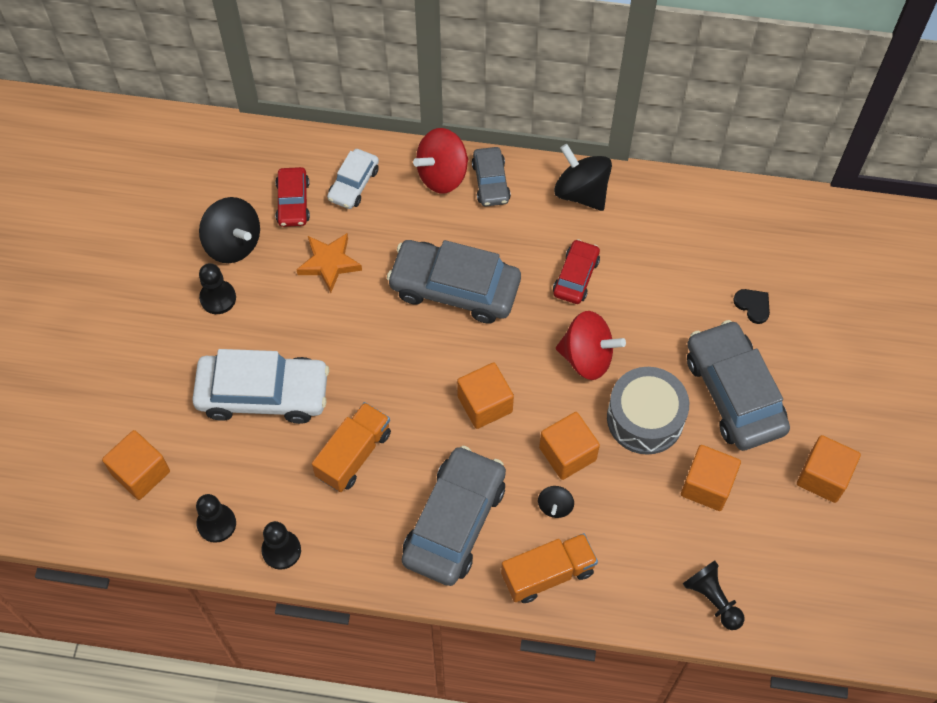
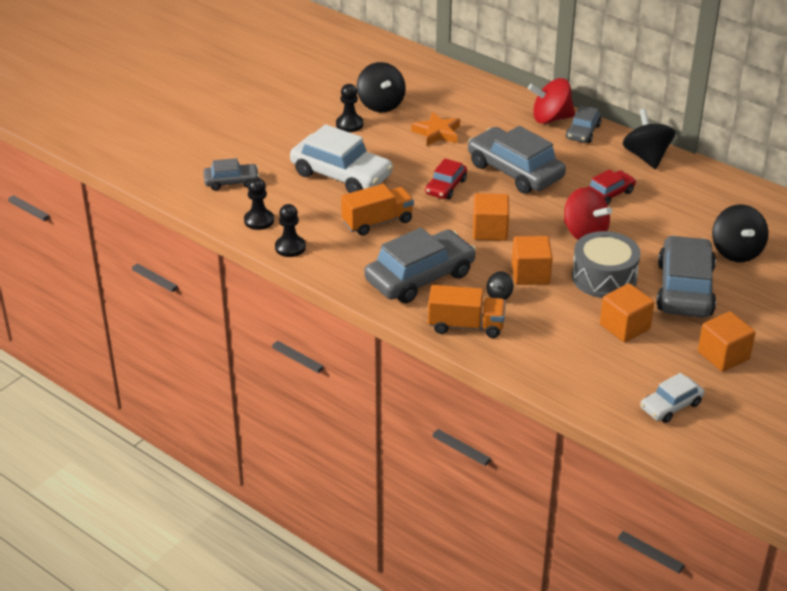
camera: 30 degrees right, 25 degrees down
(141, 473) = (231, 182): orange cube -> grey car
(293, 202) = (436, 99): red car -> red car (446, 187)
(353, 184) = (485, 104): white car -> white car (671, 406)
(712, 599) = (581, 384): black pawn -> none
(753, 305) = (736, 251): black heart -> black spinning top

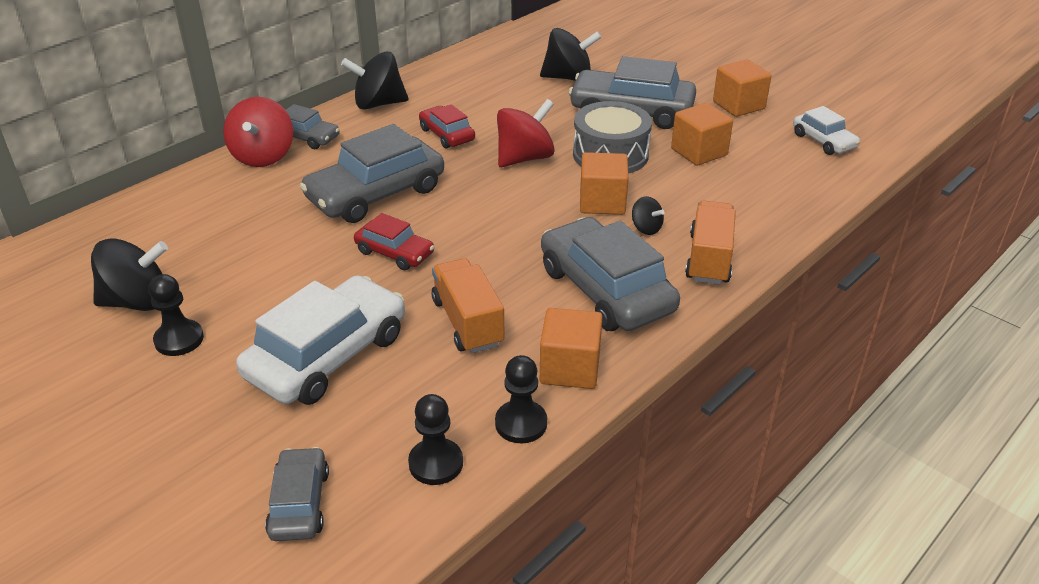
camera: 85 degrees left, 0 degrees up
(437, 133) = (251, 251): orange star -> none
(490, 230) = (506, 224): orange cube -> orange cube (570, 368)

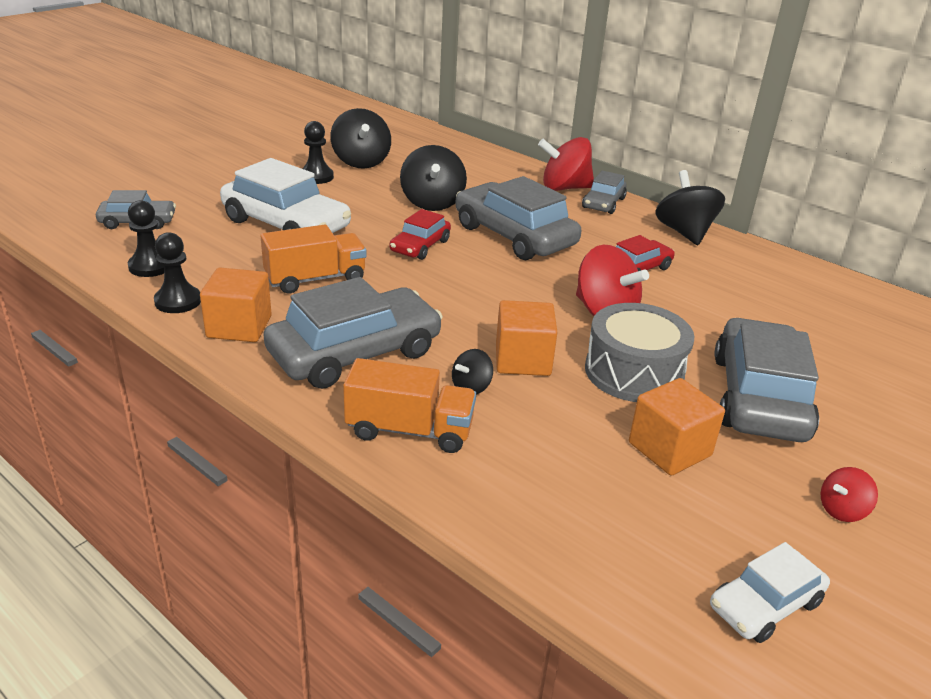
camera: 85 degrees right, 5 degrees down
(568, 78) = (825, 350): black spinning top -> black spinning top (432, 203)
(738, 105) = (842, 510): orange cube -> red spinning top

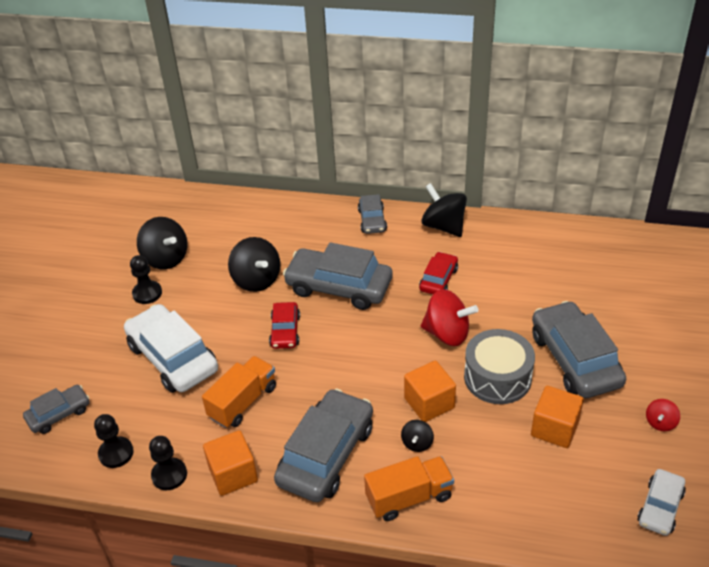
camera: 25 degrees left, 10 degrees up
(286, 224) = (173, 358): white car -> white car turned 135 degrees counterclockwise
(564, 188) = (335, 216): red spinning top -> none

